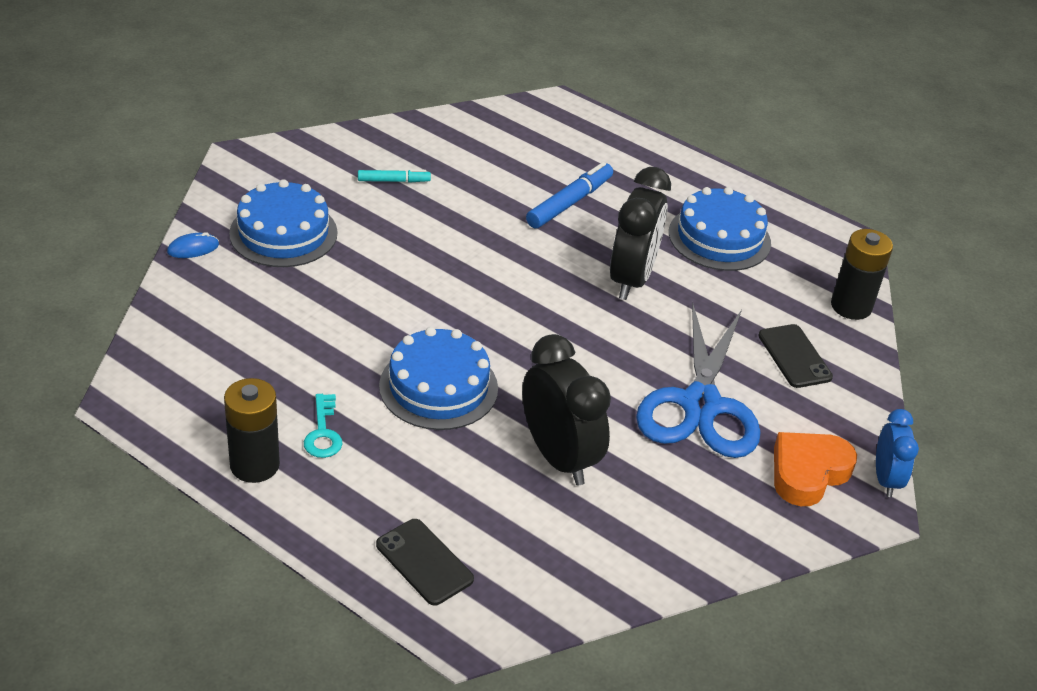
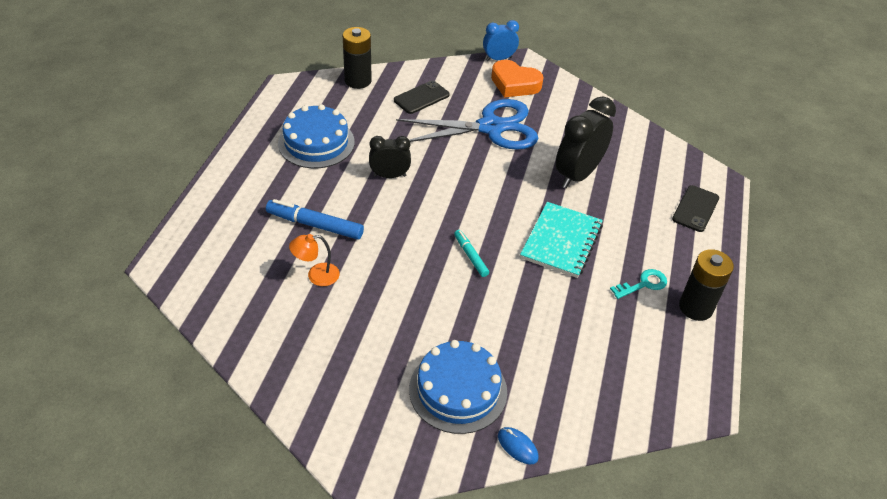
camera: 110 degrees left, 5 degrees up
(393, 181) = (342, 341): turquoise marker -> turquoise marker (471, 256)
(438, 387) = (561, 241): blue cake -> turquoise notebook
(491, 186) = (316, 275): none -> orange lamp
(631, 279) = (389, 176): black clock -> black clock, size x0.59

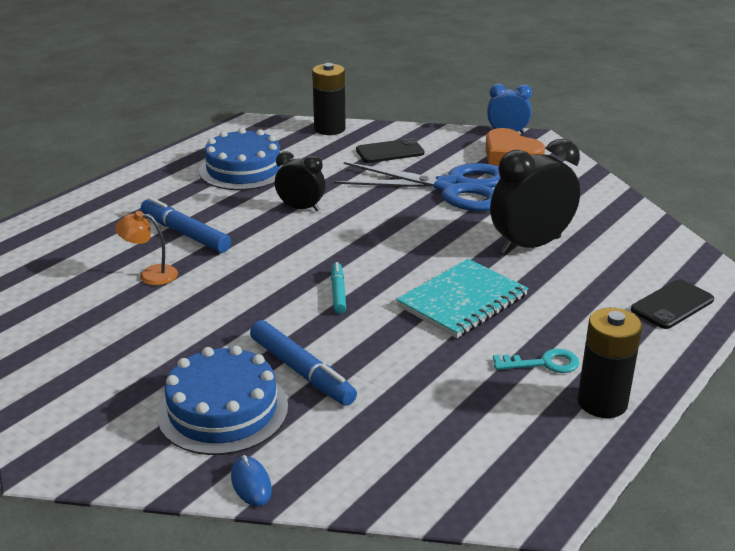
camera: 25 degrees right, 15 degrees down
(490, 338) = (301, 371): none -> blue marker

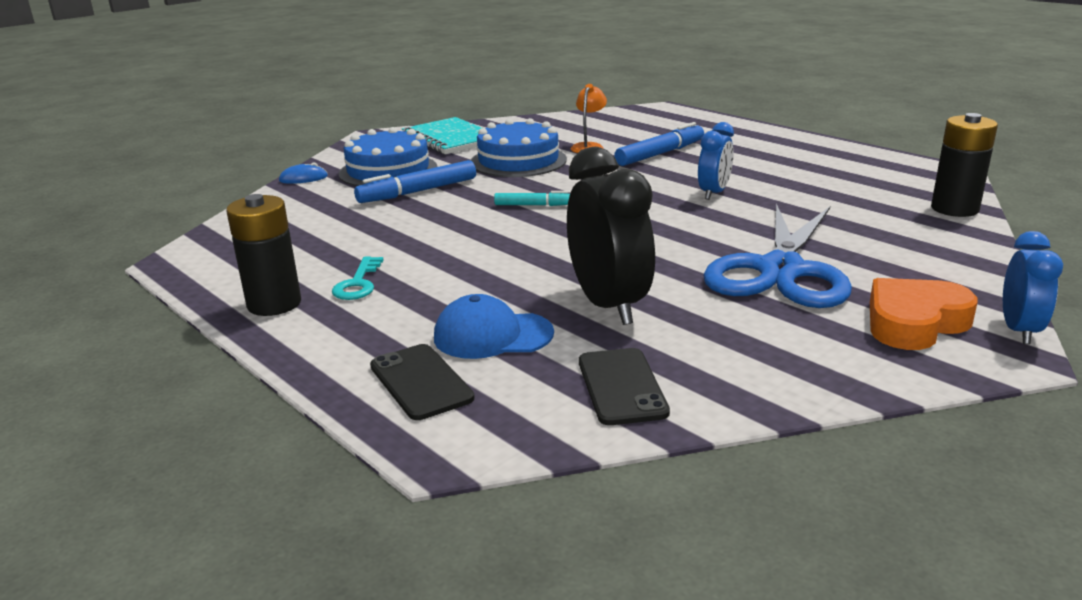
camera: 100 degrees right, 5 degrees down
(243, 169) = (808, 170): blue cake -> blue cake (518, 161)
(301, 208) = (714, 193): black clock -> blue clock
(390, 152) = (891, 240): black phone -> black phone (621, 386)
(462, 301) = (493, 256): turquoise notebook -> turquoise notebook (450, 139)
(596, 285) = (492, 335): none -> blue cap

